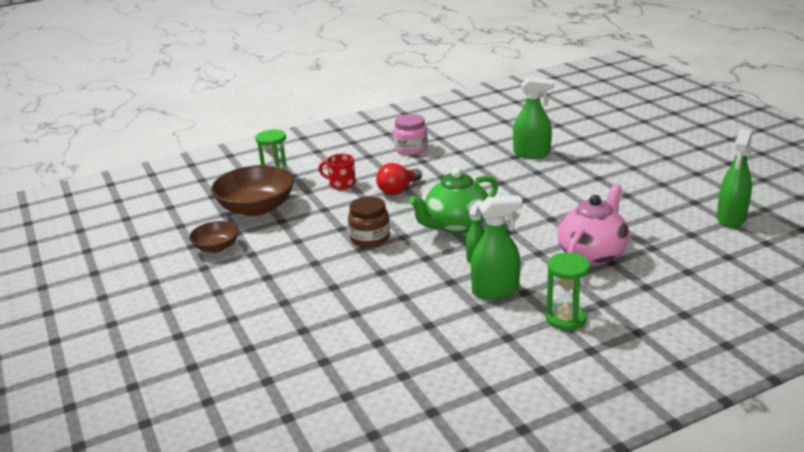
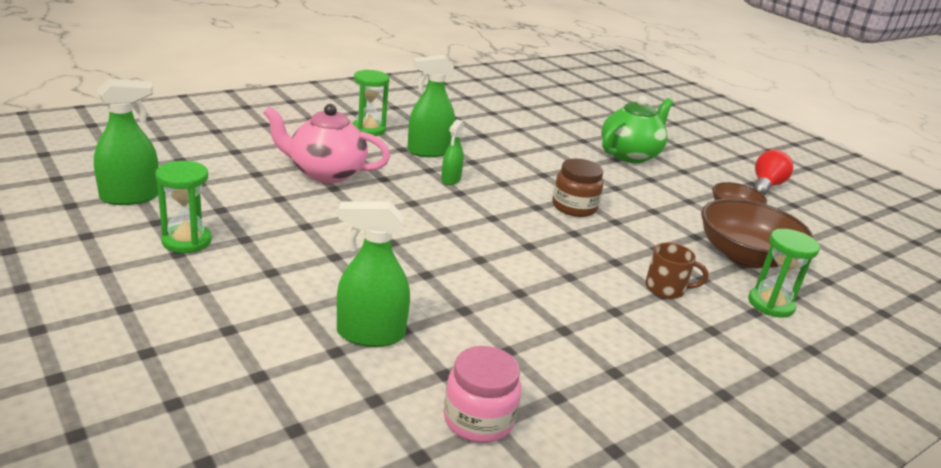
camera: 165 degrees right, 0 degrees up
(341, 184) = (666, 289): red mug -> brown mug
(398, 190) = (575, 271): red light bulb -> red light bulb (766, 186)
(411, 149) = (599, 364): pink jar -> pink jar (478, 419)
(456, 225) = (479, 214): green teapot -> green teapot (630, 155)
(592, 254) = (326, 173): pink teapot -> pink teapot turned 75 degrees clockwise
(663, 191) = (186, 241): none -> green hourglass
(731, 218) = (130, 197): green spray bottle -> green spray bottle turned 45 degrees clockwise

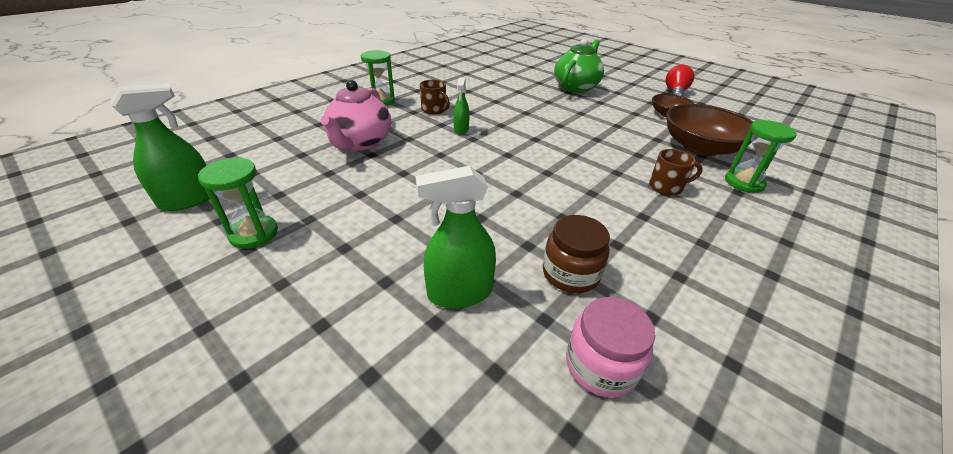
camera: 10 degrees left, 10 degrees up
(326, 173) = (360, 142): pink teapot -> pink teapot turned 75 degrees counterclockwise
(429, 151) = (434, 110): green spray bottle -> brown mug
(574, 207) = (562, 133): brown jar -> brown jar (570, 273)

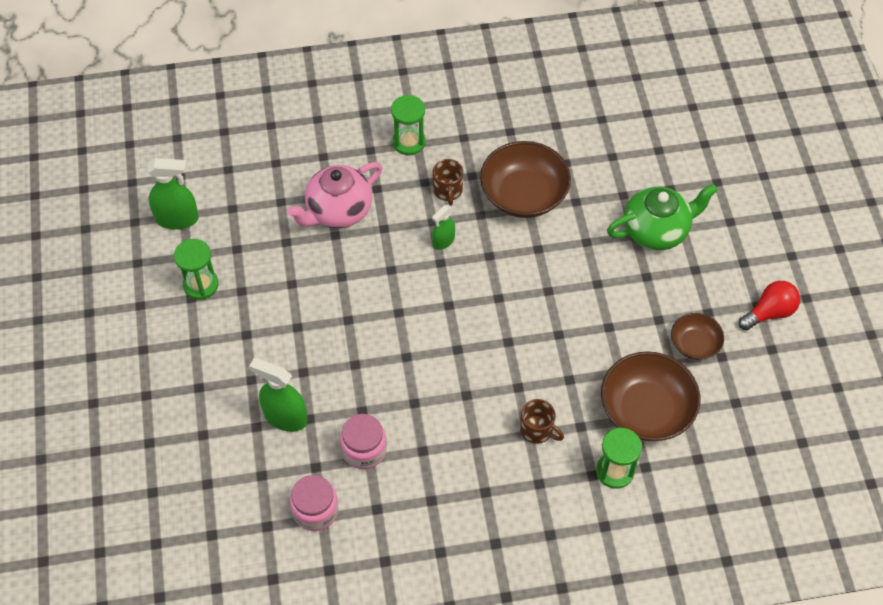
camera: 40 degrees right, 20 degrees up
(485, 97) = (523, 195): none -> brown bowl
(570, 273) = (364, 450): brown jar -> pink jar

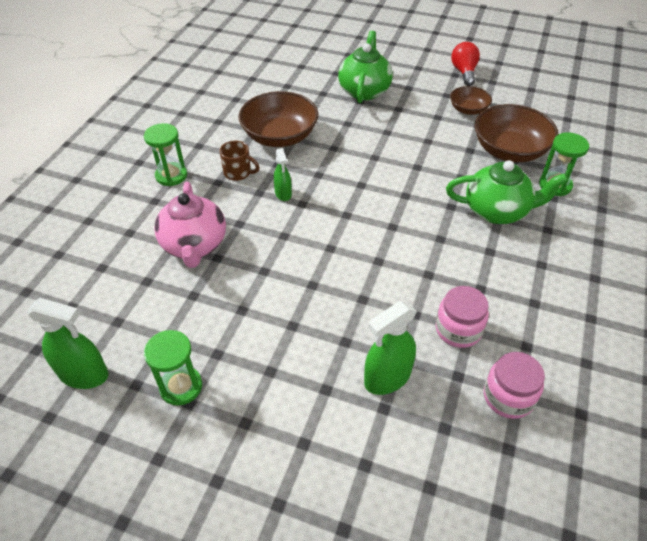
camera: 60 degrees left, 10 degrees down
(177, 219) = (84, 374): green spray bottle -> green spray bottle turned 75 degrees clockwise
(537, 430) = (497, 211): brown mug -> green teapot

